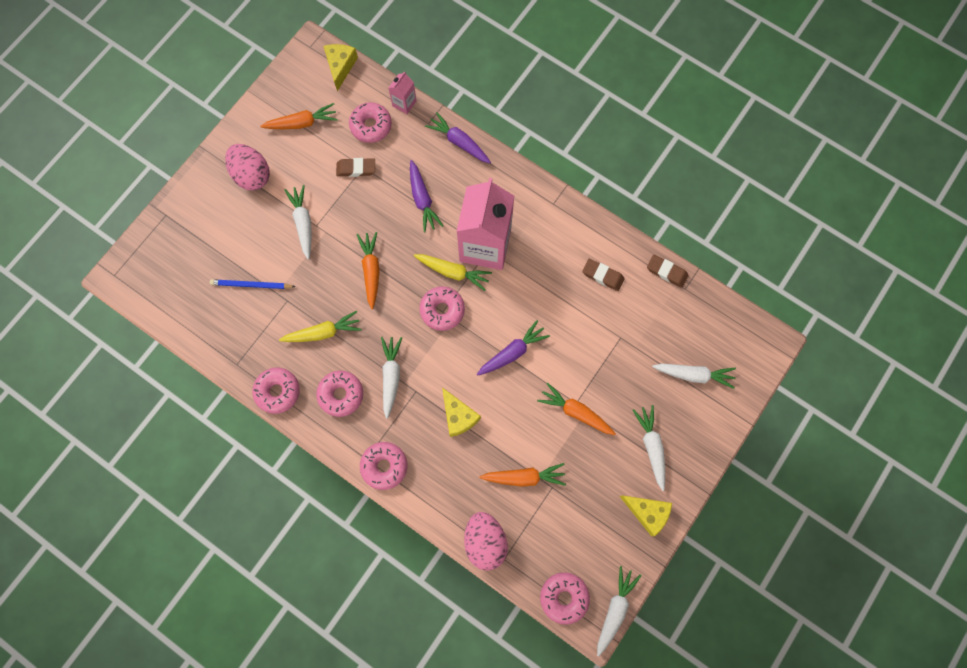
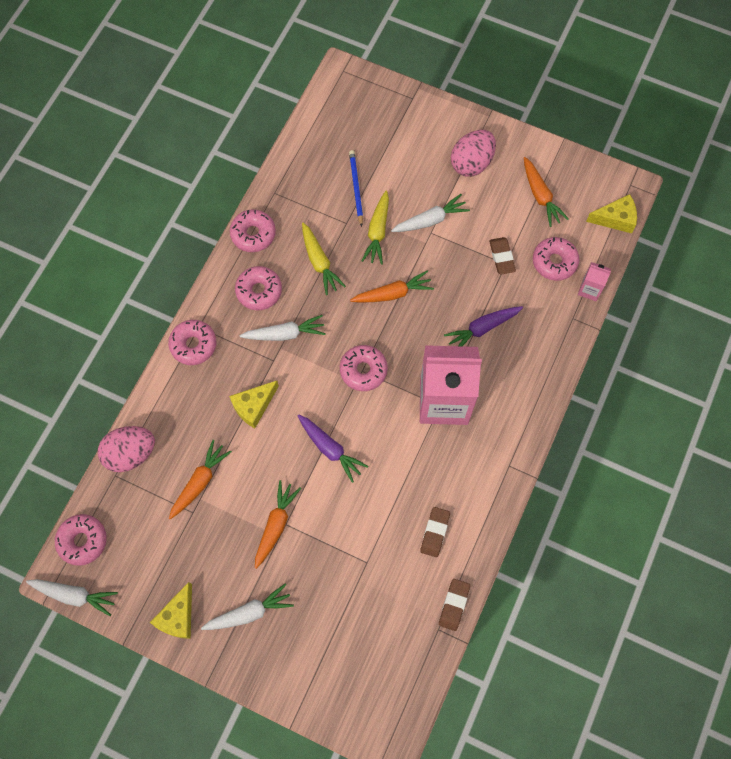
camera: 80 degrees right, 5 degrees down
(453, 272) = (407, 374): yellow carrot -> yellow carrot (377, 232)
(459, 142) = (558, 354): purple carrot -> none
(524, 477) = (200, 482): orange carrot -> orange carrot turned 135 degrees counterclockwise
(693, 375) = (337, 651): white carrot -> none

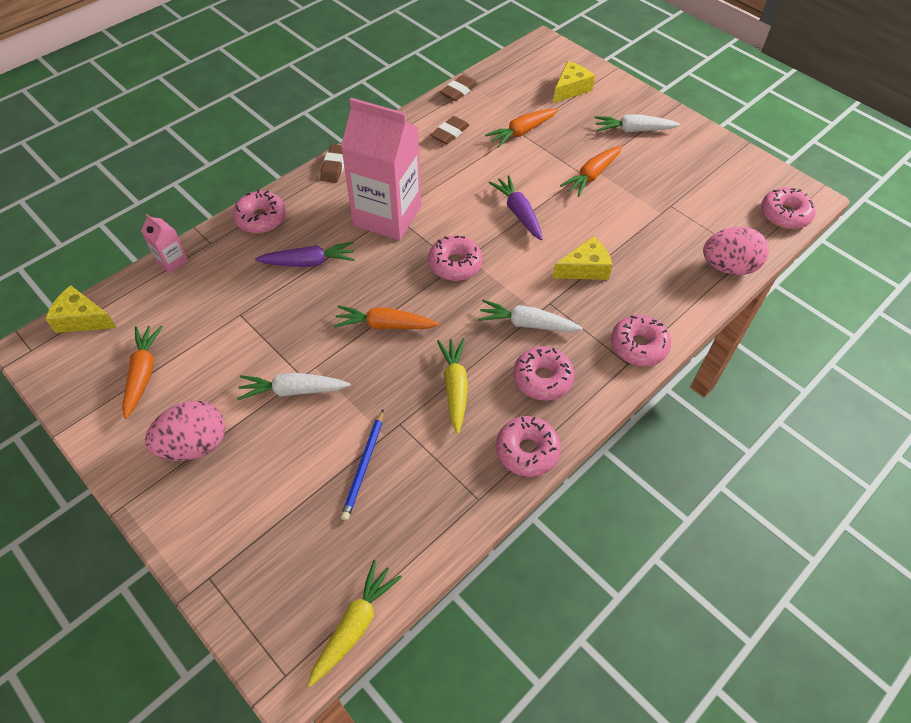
camera: 160 degrees left, 15 degrees down
(74, 595) = (794, 180): white carrot -> none
(178, 617) = (698, 143): yellow cheese -> yellow cheese (570, 89)
(200, 482) = (658, 225): orange carrot -> orange carrot (522, 132)
(377, 232) = (366, 399): yellow carrot -> yellow carrot (354, 625)
(501, 257) = (239, 322): brown eraser -> brown eraser (334, 166)
(554, 262) = (186, 298): pink donut -> pink donut (261, 218)

